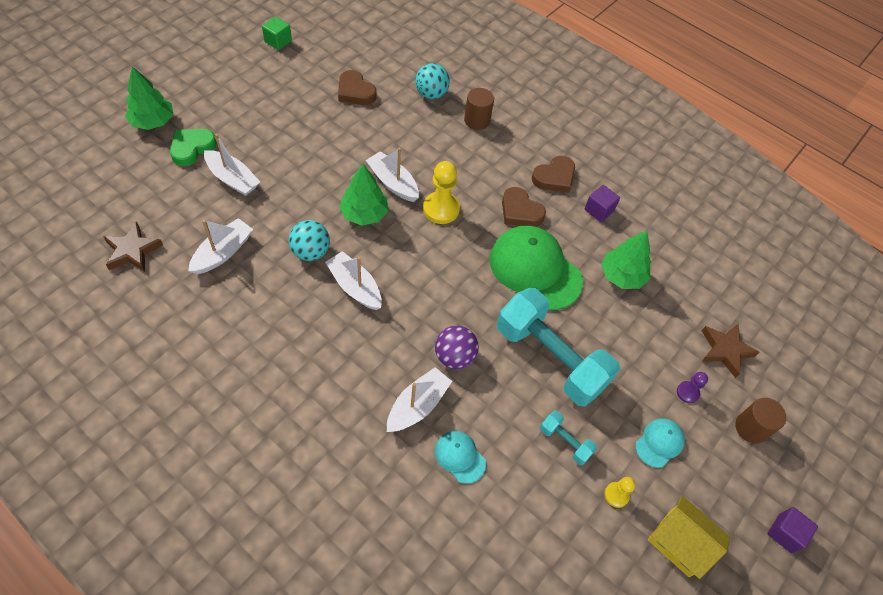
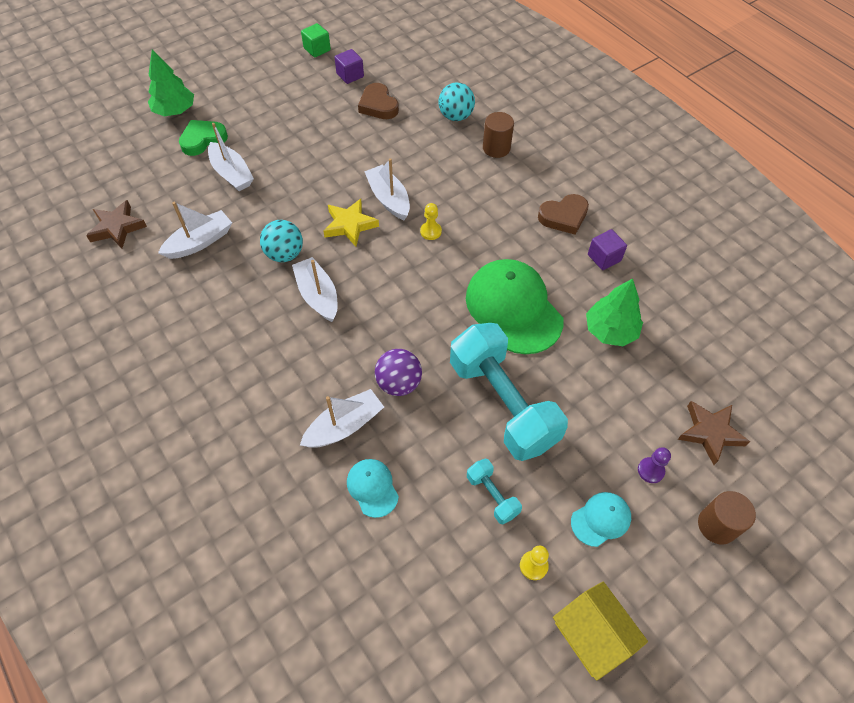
camera: 20 degrees right, 0 degrees up
(364, 214) = (350, 225): green tree -> yellow star
(441, 209) = (430, 231): yellow pawn -> yellow pawn, size x0.55
(520, 211) = (515, 246): brown heart -> none
(785, 533) = (726, 655): purple cube -> purple cube (350, 75)

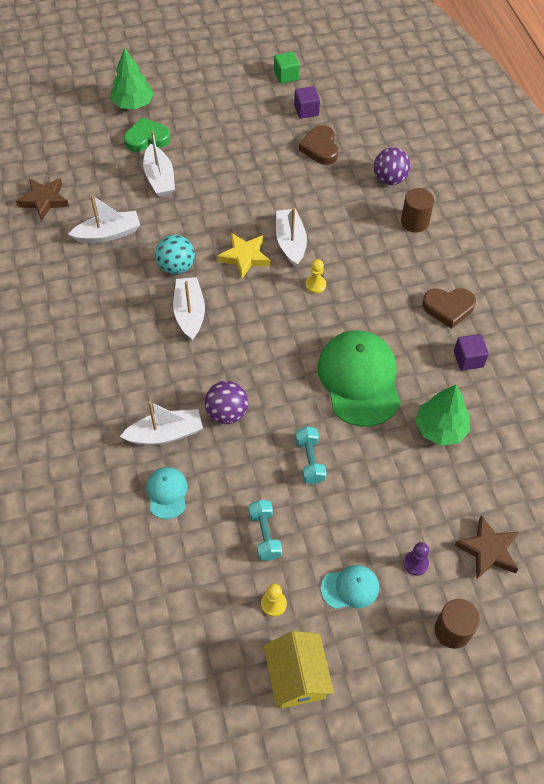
camera: 20 degrees right, 0 degrees up
(455, 116) = (389, 179): turquoise ball -> purple ball
(502, 404) = (310, 461): turquoise dumbbell -> turquoise dumbbell, size x0.43

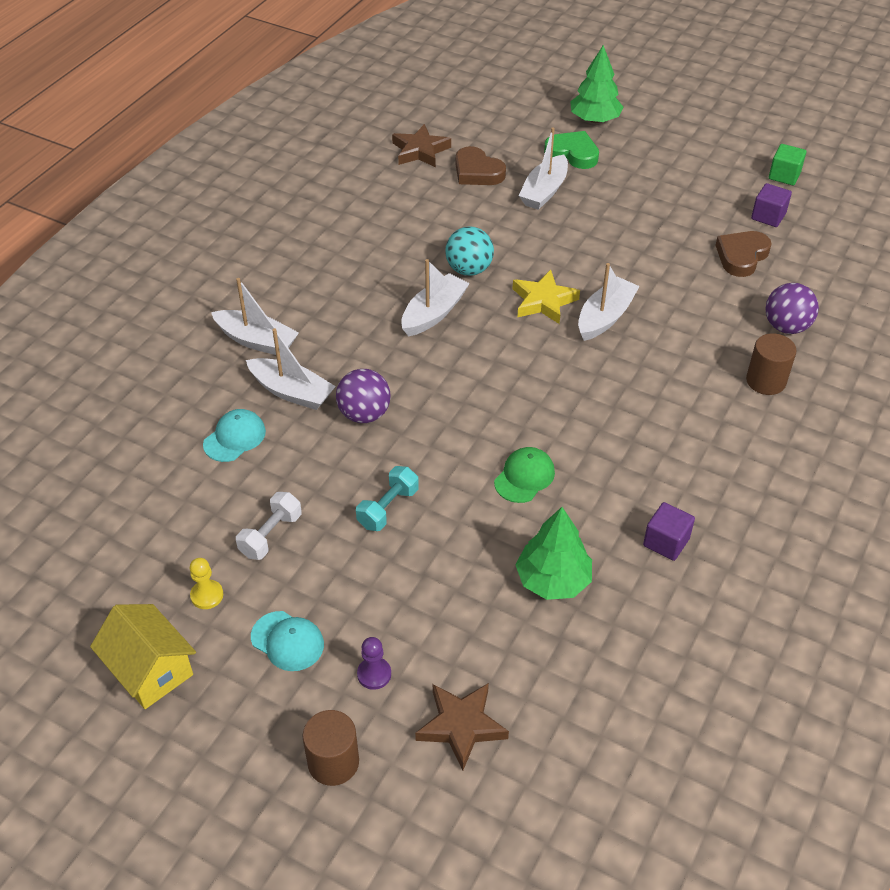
camera: 45 degrees right, 10 degrees down
(108, 234) = (442, 207): white boat -> white boat (256, 341)
(265, 535) = (271, 535): turquoise dumbbell -> white dumbbell
(297, 677) = (150, 670): yellow house -> yellow house turned 75 degrees counterclockwise
(315, 285) = (584, 368): yellow pawn -> none
(359, 379) = (524, 477): green cap -> green cap, size x0.48
(448, 308) = (703, 481): brown heart -> brown heart (477, 172)

